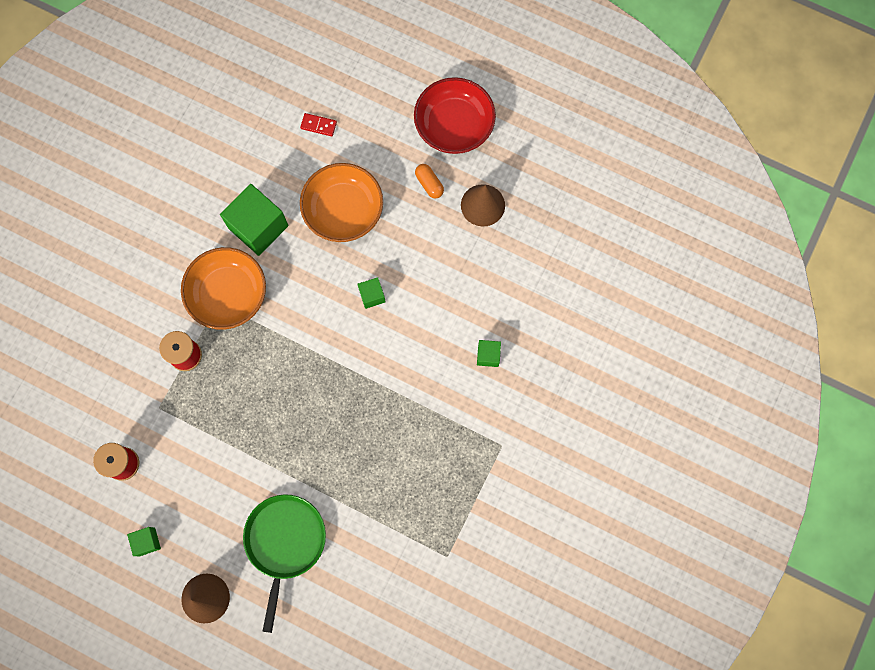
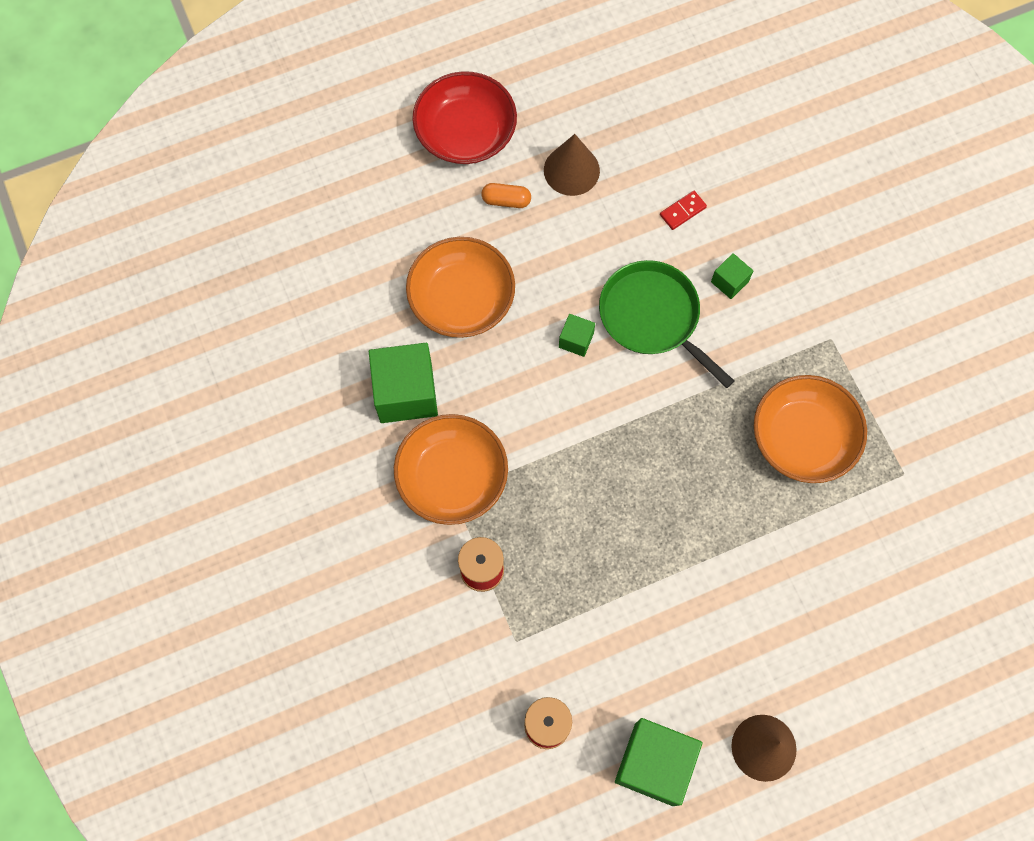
camera: 50 degrees left, 5 degrees down
(147, 542) = (654, 764): green cube -> green cube, size x2.05
(285, 542) = (767, 620): green pan -> green pan (653, 317)
(318, 125) = (349, 253): red domino -> red domino (682, 211)
(420, 477) = (803, 437): none -> orange bowl

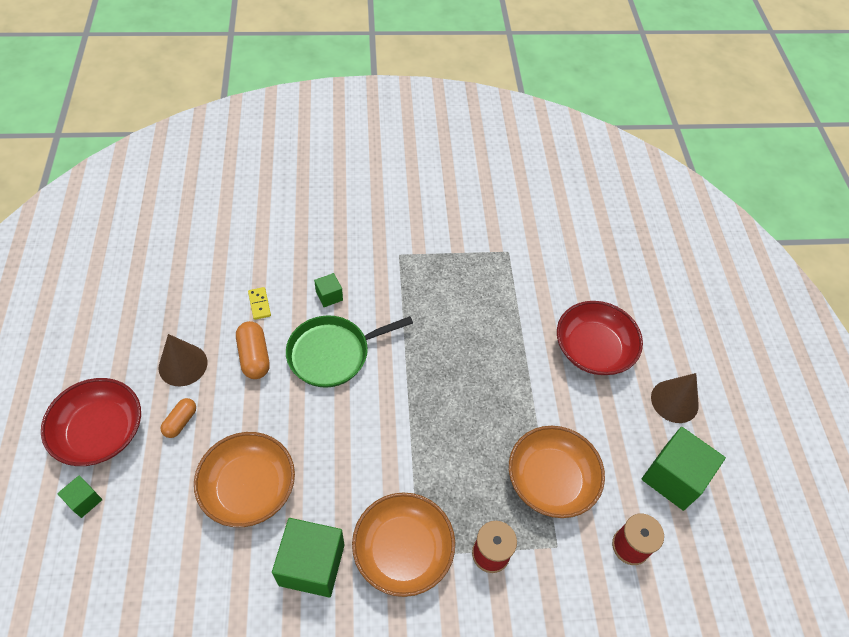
camera: 75 degrees left, 15 degrees down
(576, 340) = (326, 413): green cube -> green cube (84, 500)
(613, 236) = (254, 356): none -> orange capsule
(682, 211) = (259, 304): red domino -> yellow domino
(797, 625) = (593, 349): none -> red bowl
(803, 437) = (463, 296): orange bowl -> orange bowl (551, 480)

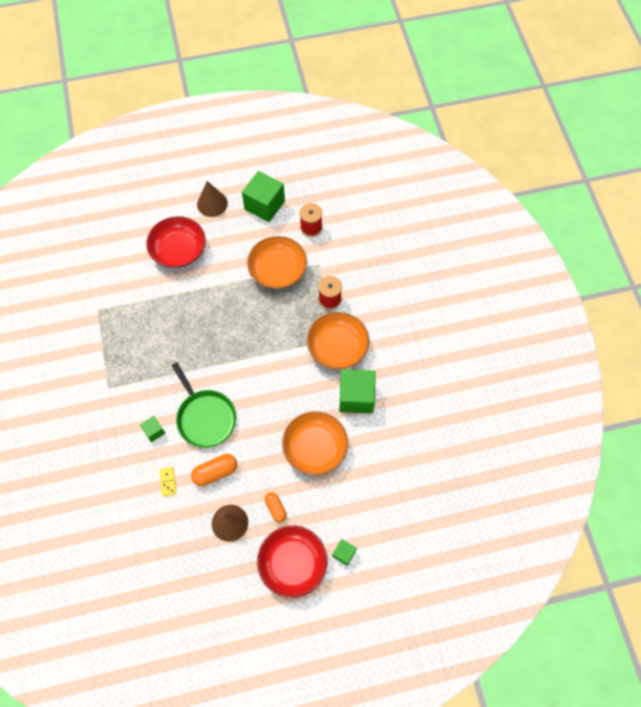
camera: 95 degrees left, 10 degrees up
(180, 422) = (276, 508): orange capsule -> orange capsule turned 45 degrees clockwise
(259, 304) = (168, 481): yellow domino -> yellow domino turned 75 degrees counterclockwise

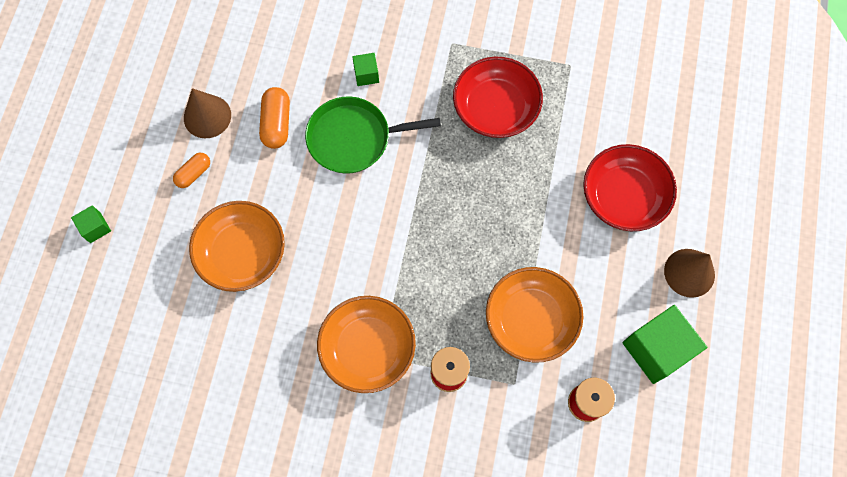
camera: 115 degrees right, 5 degrees up
(168, 481) = (294, 68): yellow domino -> none
(276, 508) = (194, 173): orange capsule -> orange capsule turned 45 degrees counterclockwise
(292, 563) = (120, 165): red bowl -> red bowl (495, 108)
(356, 397) = (282, 339): green cube -> none

